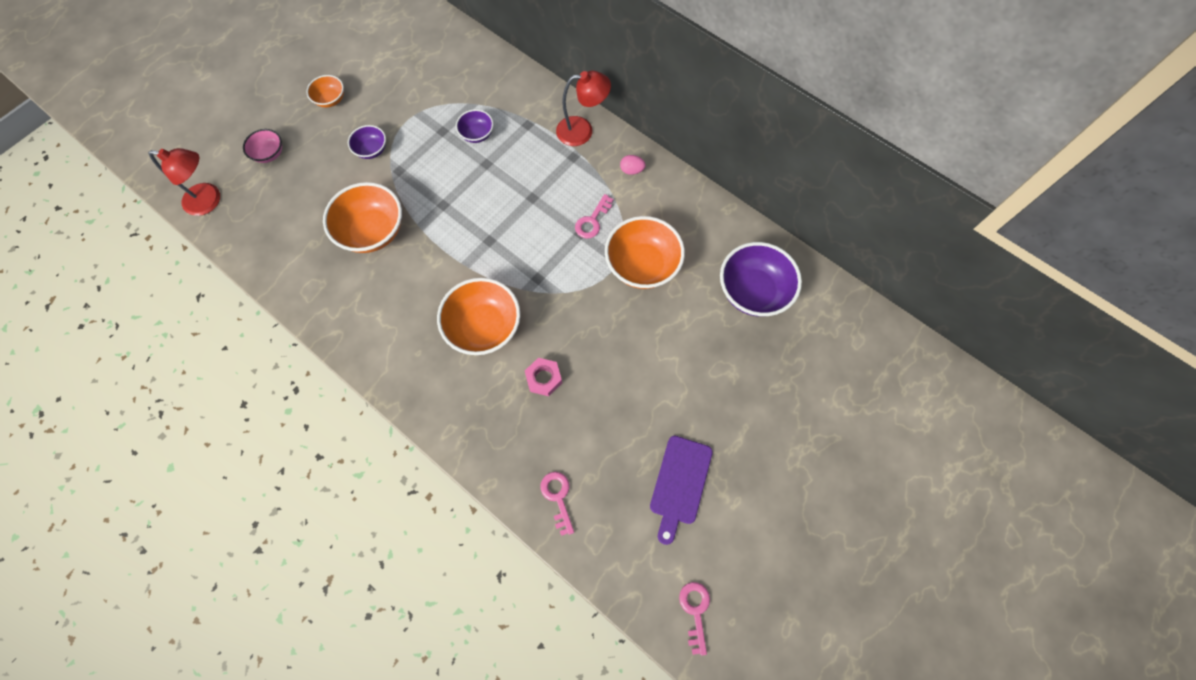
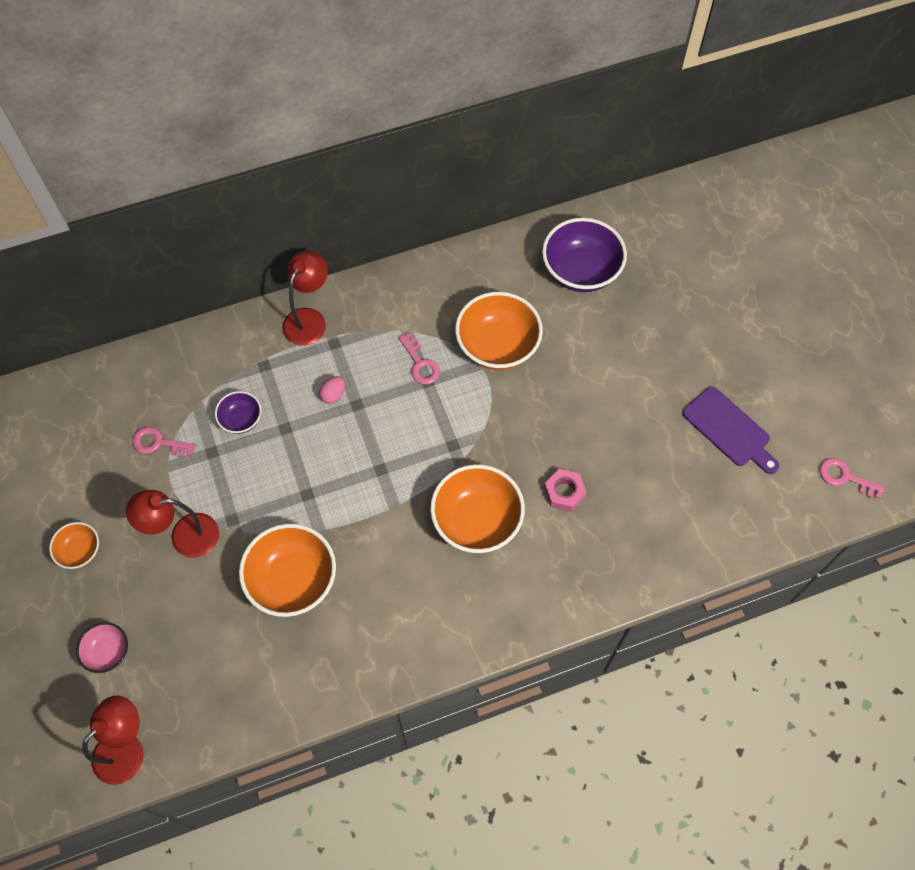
camera: 60 degrees left, 5 degrees down
(372, 150) = (184, 536): purple bowl -> red lamp
(558, 497) = (689, 538): pink key -> pink key (158, 443)
(632, 170) = (386, 300): pink egg -> pink egg (333, 395)

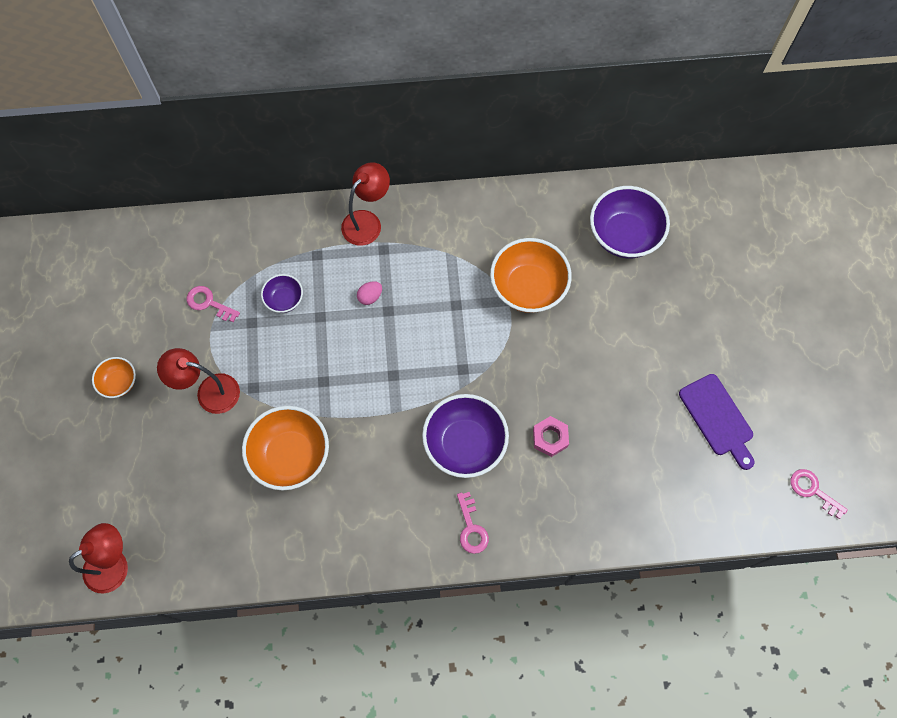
camera: 15 degrees right, 5 degrees up
(108, 652) = (120, 477): pink bowl -> none
(420, 363) = (454, 287): pink key -> pink key (471, 528)
(476, 520) = (465, 444): orange bowl -> purple bowl

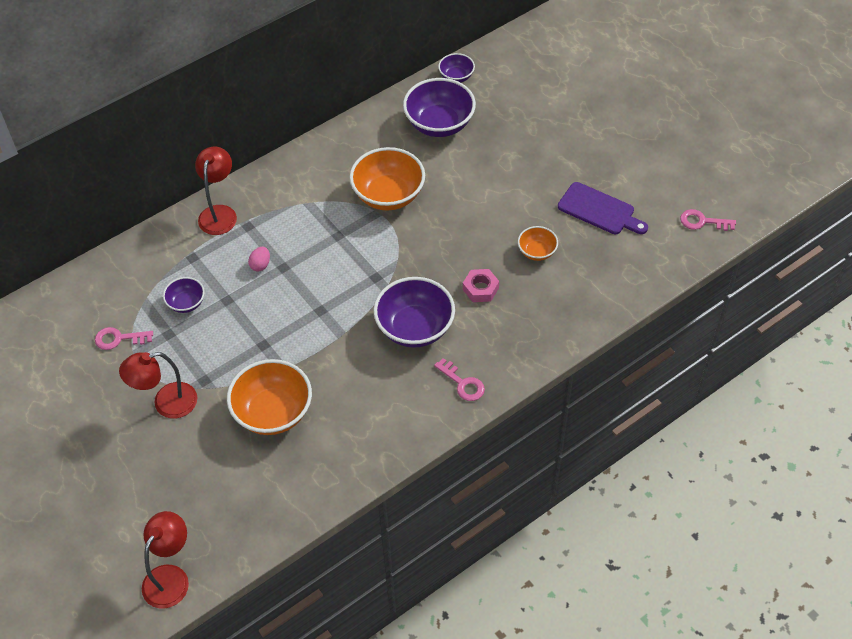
camera: 30 degrees left, 15 degrees down
(119, 382) = (77, 439): orange bowl -> orange bowl (537, 252)
(673, 190) = (456, 76): none -> purple bowl

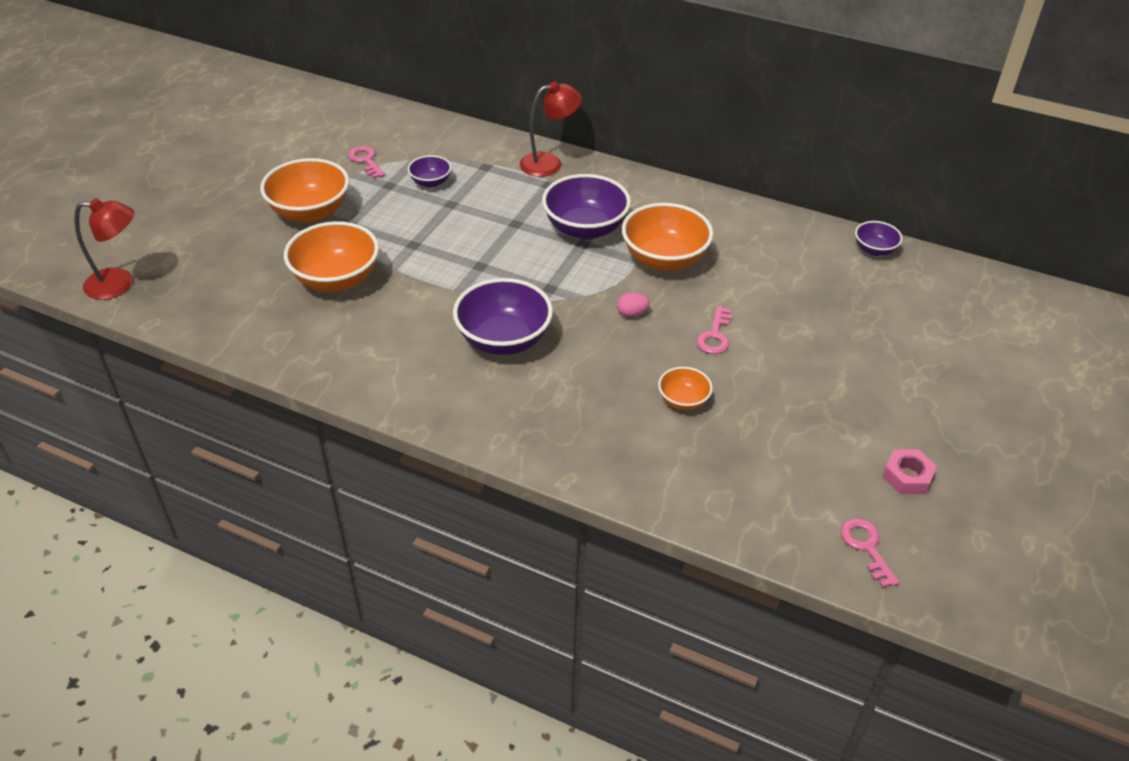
camera: 60 degrees right, 10 degrees down
(166, 403) = (310, 212): red lamp -> orange bowl
(260, 265) = (507, 209): pink egg -> pink egg (632, 313)
(439, 124) = (795, 261): purple bowl -> purple bowl (585, 228)
(463, 383) = (453, 403): pink key -> pink key (715, 336)
(480, 289) = (593, 372): pink nut -> pink nut (907, 476)
(599, 210) = (793, 435): purple cutting board -> none

